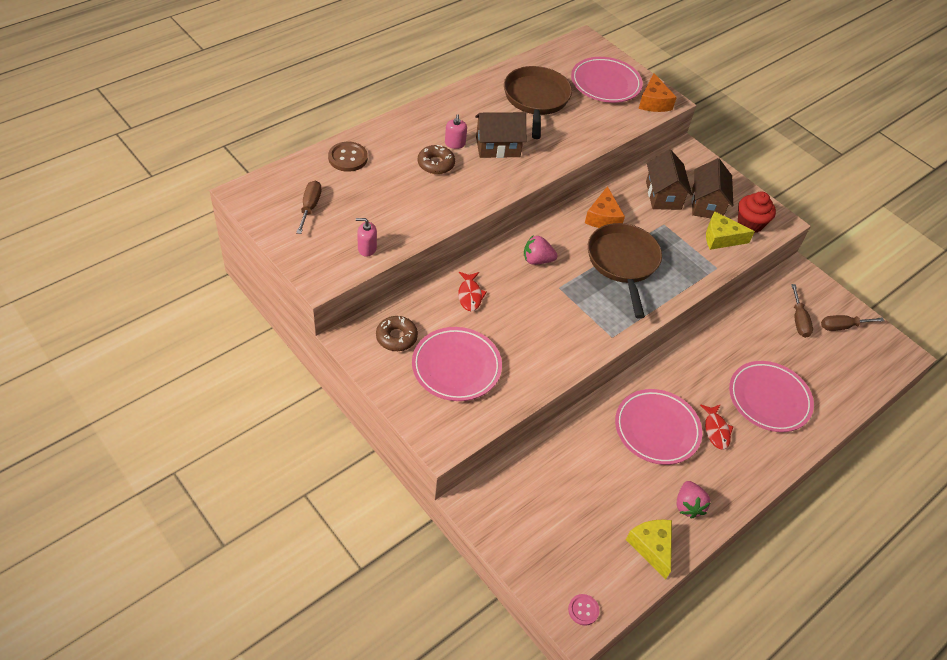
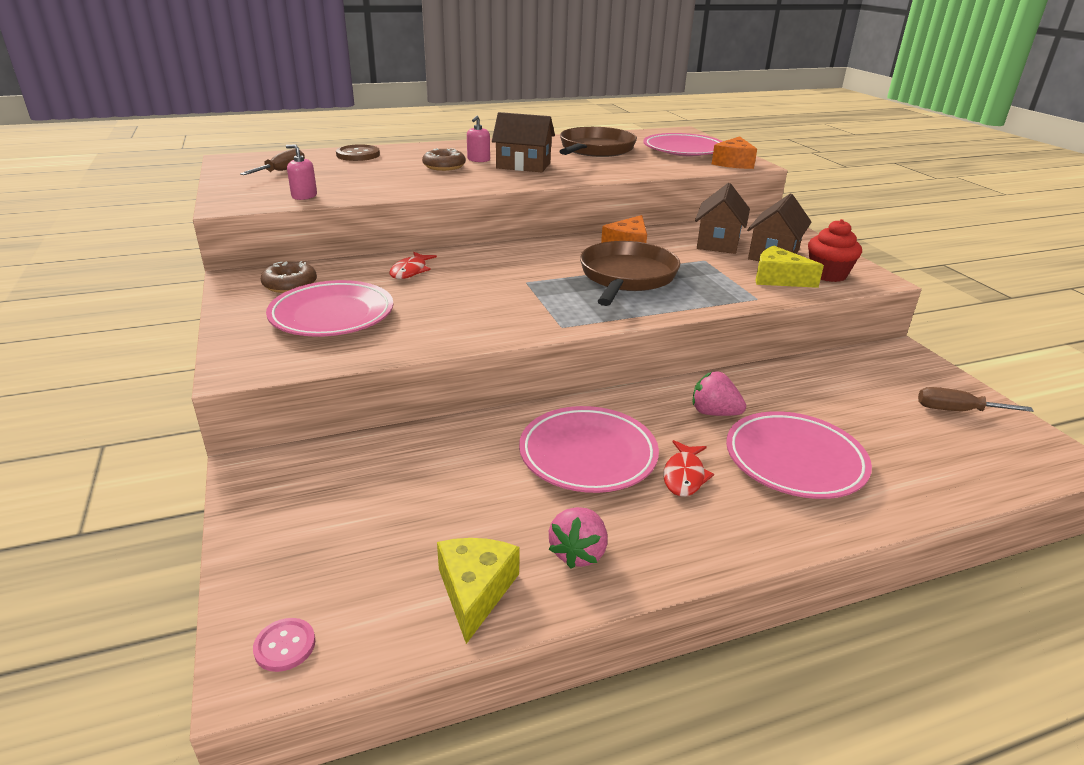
camera: 25 degrees right, 20 degrees down
(537, 260) = (517, 261): pink strawberry -> pink strawberry (714, 413)
(798, 320) = (883, 393): brown screwdriver -> none

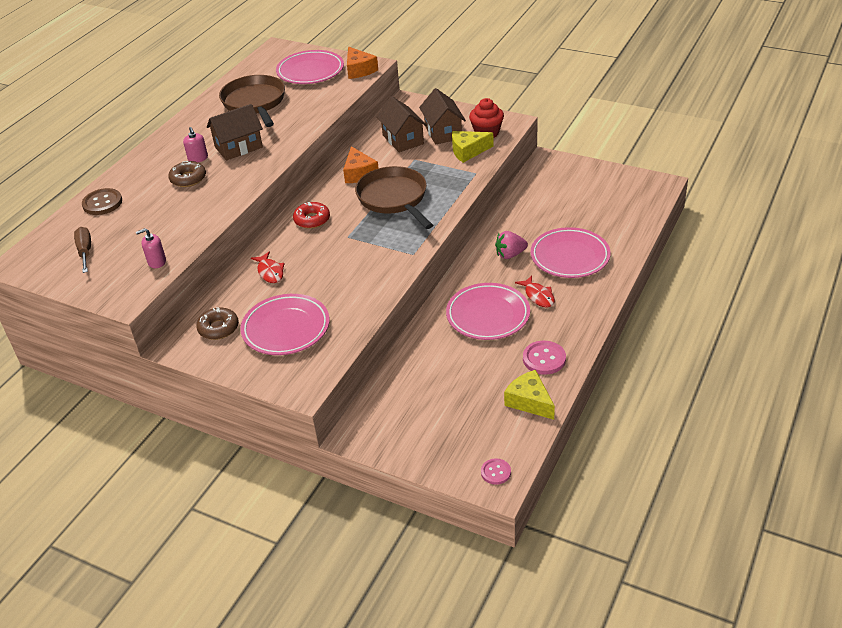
camera: 40 degrees left, 10 degrees up
(520, 256) = (312, 220): none -> red donut
(578, 553) = (544, 359): pink strawberry -> pink button
(956, 411) = (601, 184): brown screwdriver -> none

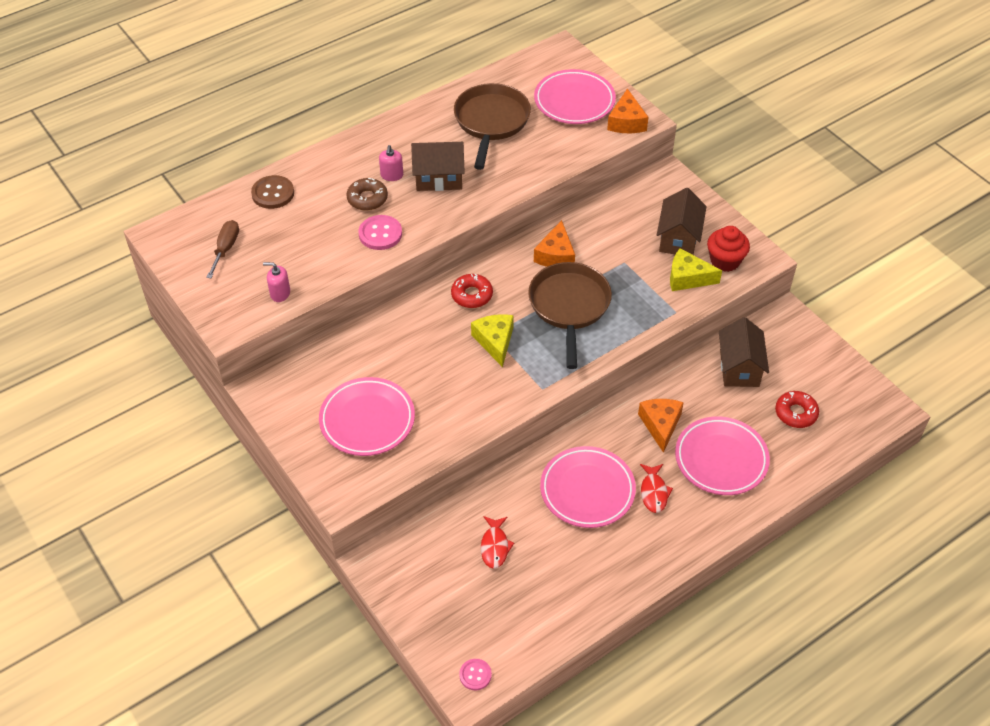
camera: 25 degrees right, 10 degrees up
(218, 328) = (308, 388): brown donut -> none
(270, 272) = (393, 343): red fish -> red fish (495, 546)
(403, 139) = (630, 229): brown house -> brown house (739, 368)
(510, 254) = (660, 425): pink strawberry -> orange cheese
(529, 401) = (559, 614): yellow cheese -> yellow cheese (495, 341)
(544, 359) = (607, 572): pink button -> pink button (380, 234)
(599, 210) = (796, 413): none -> red donut

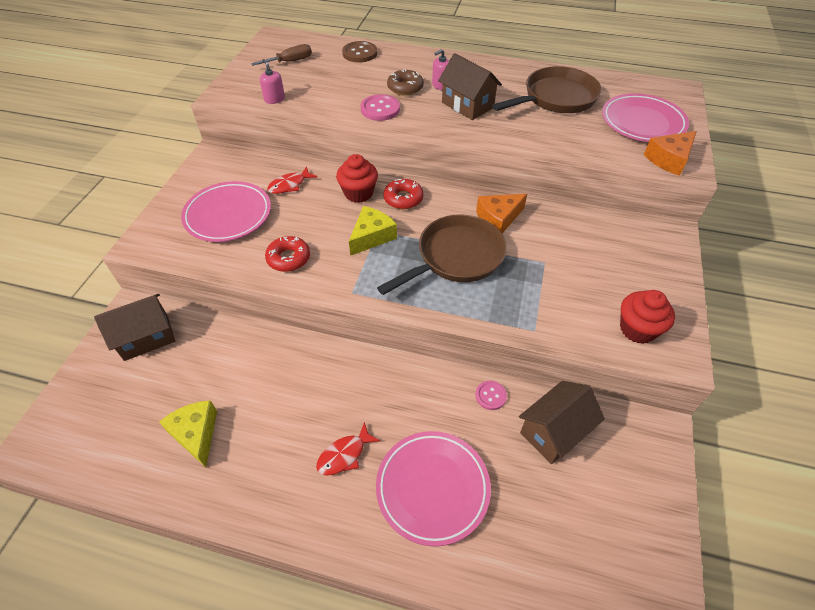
camera: 50 degrees right, 0 degrees up
(434, 319) = (358, 193): none -> red cupcake
(475, 675) = (49, 444): pink button -> pink button (490, 396)
(495, 546) = (196, 373): red fish -> red fish (289, 185)
(587, 490) = (305, 401): pink plate -> none
(660, 425) = (425, 410): orange cheese -> none
(678, 238) = (617, 281): brown house -> brown house (146, 337)
(687, 278) = (583, 314): yellow cheese -> yellow cheese (196, 434)
(796, 413) = (555, 522): red donut -> red donut (288, 258)

